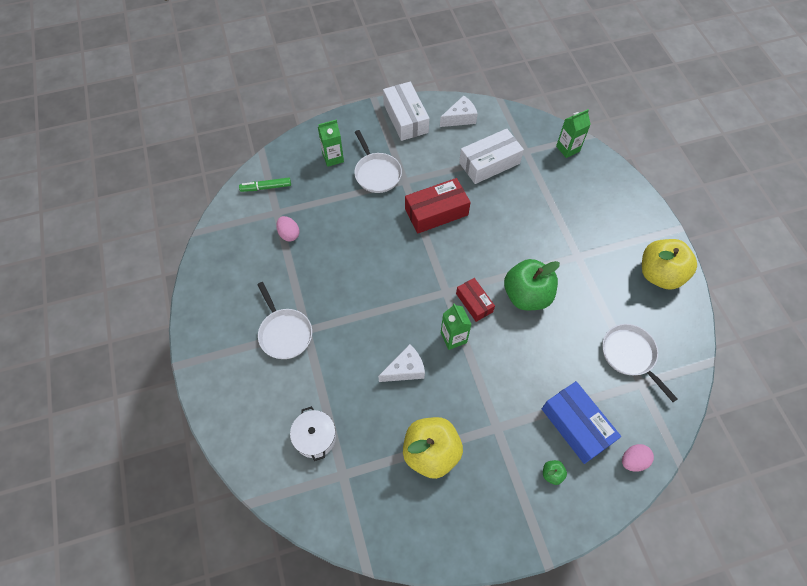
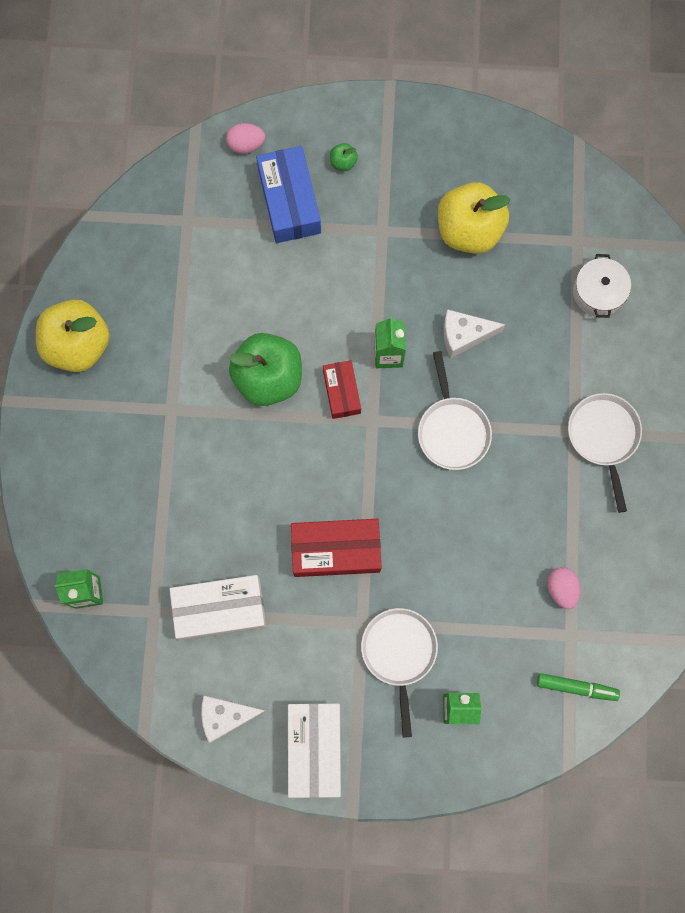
camera: 160 degrees left, 15 degrees up
(630, 355) = (180, 257): white pan -> white pan (452, 430)

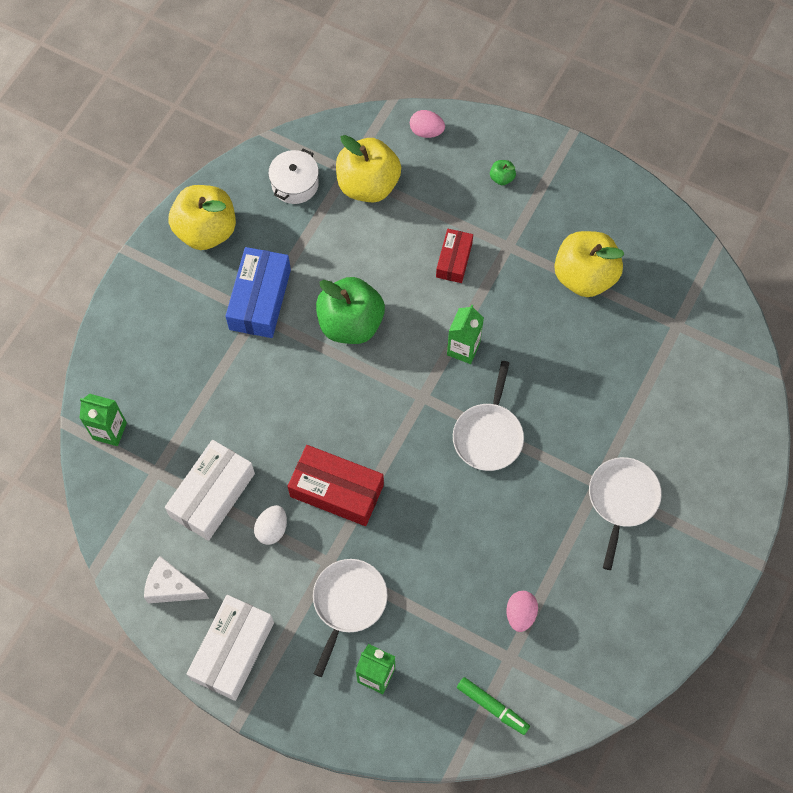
camera: 25 degrees right, 10 degrees down
(215, 226) = (368, 185): none -> yellow apple
(220, 609) = (212, 495): white box -> white box turned 75 degrees counterclockwise
(289, 201) = (440, 190): blue box -> blue box (260, 299)
(293, 616) = (272, 529): none -> white egg
(342, 392) = (407, 362): red box -> red box (454, 260)
(464, 335) = (538, 361): white cheese -> none
(598, 292) = (675, 375): white pot -> white pot (295, 184)

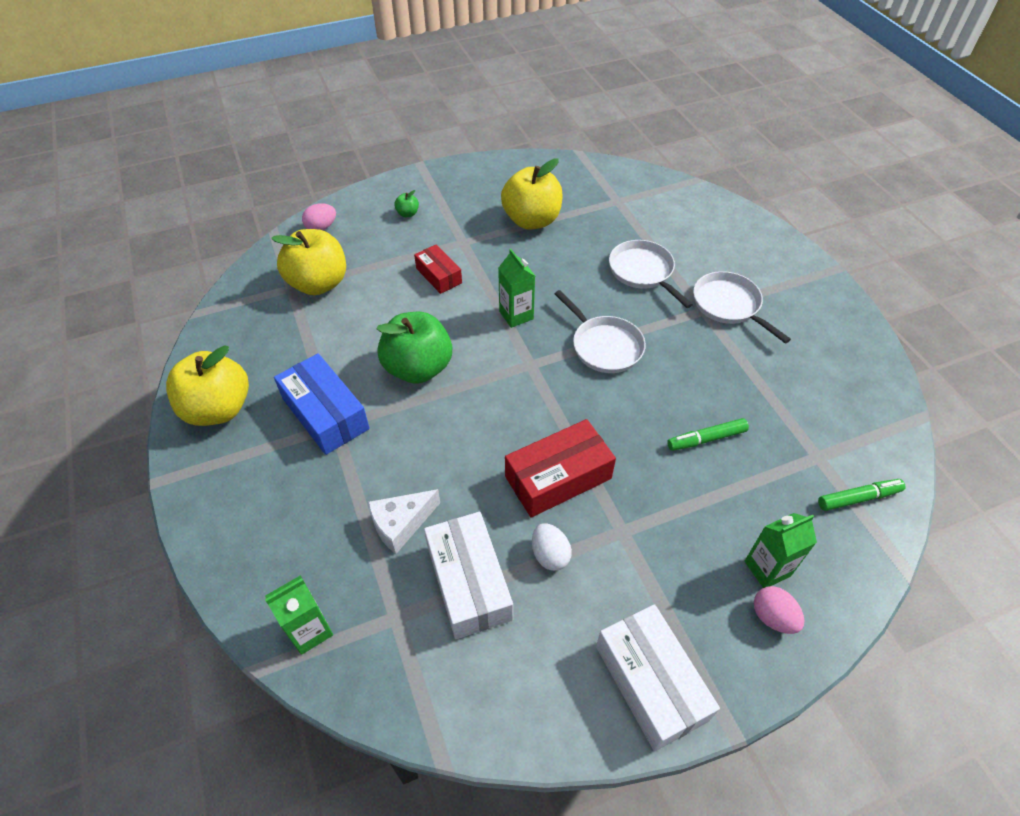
camera: 50 degrees left, 15 degrees down
(172, 587) = (532, 694): white cheese -> white cheese (401, 524)
(295, 184) = (259, 324): white pot -> none
(348, 603) = (676, 542): white pan -> white pan (643, 272)
(458, 568) = (706, 439): none -> green marker
(520, 614) = (781, 424): pink egg -> pink egg (773, 617)

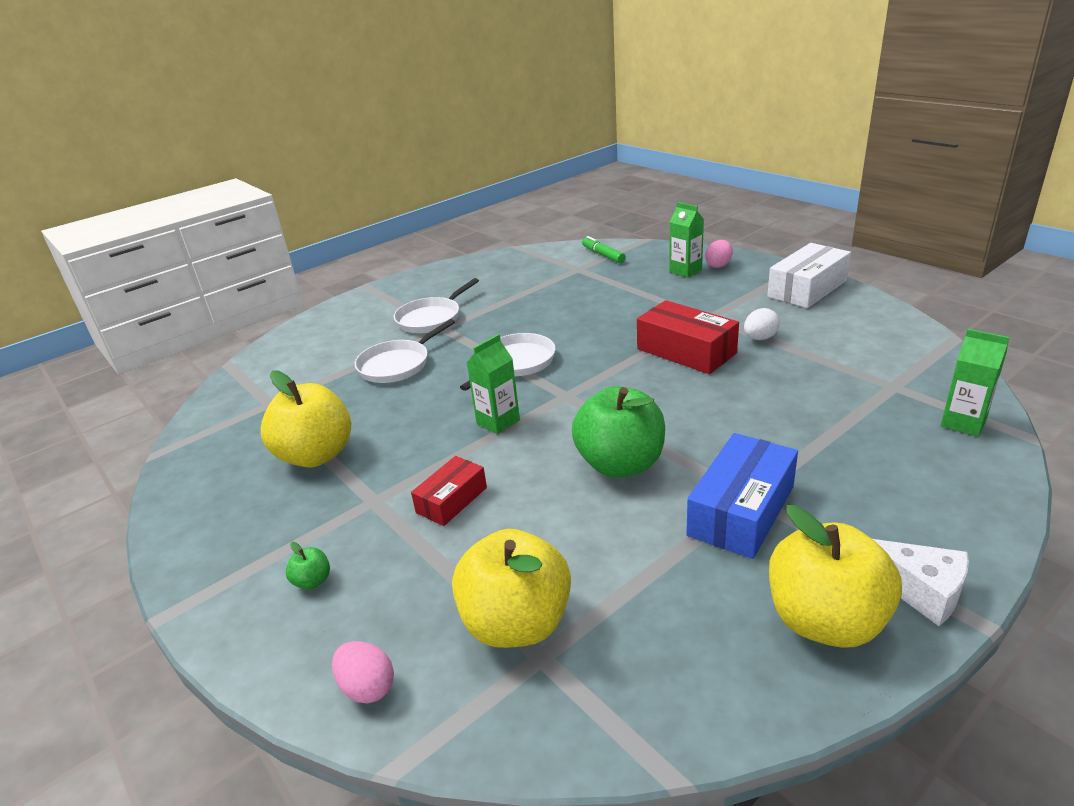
camera: 105 degrees left, 20 degrees down
(401, 524) = (814, 411): white cheese -> white cheese (919, 590)
(469, 582) = (823, 364): white box -> none
(706, 439) = (593, 304): green marker -> none

